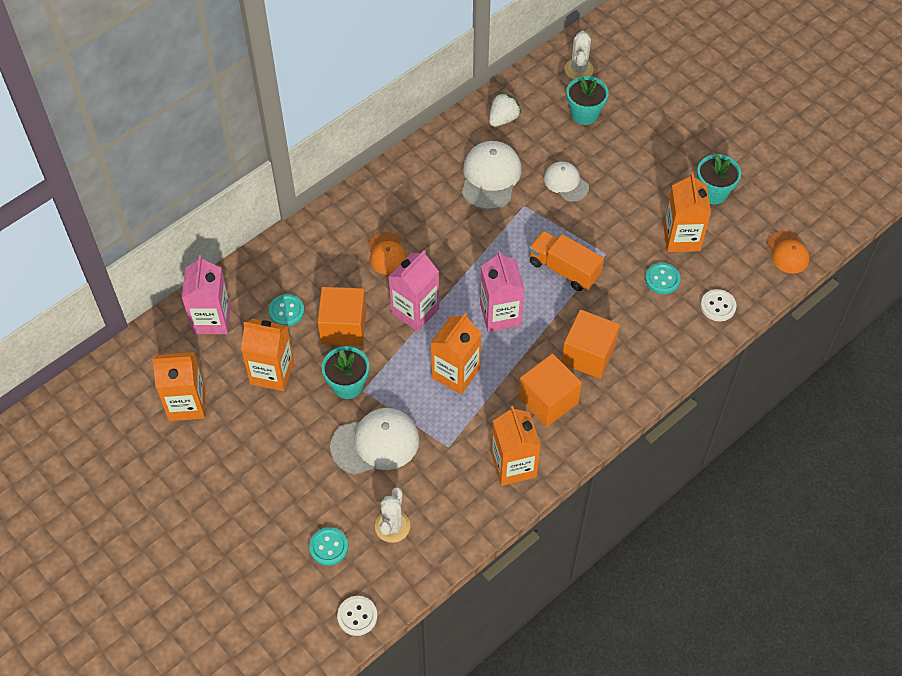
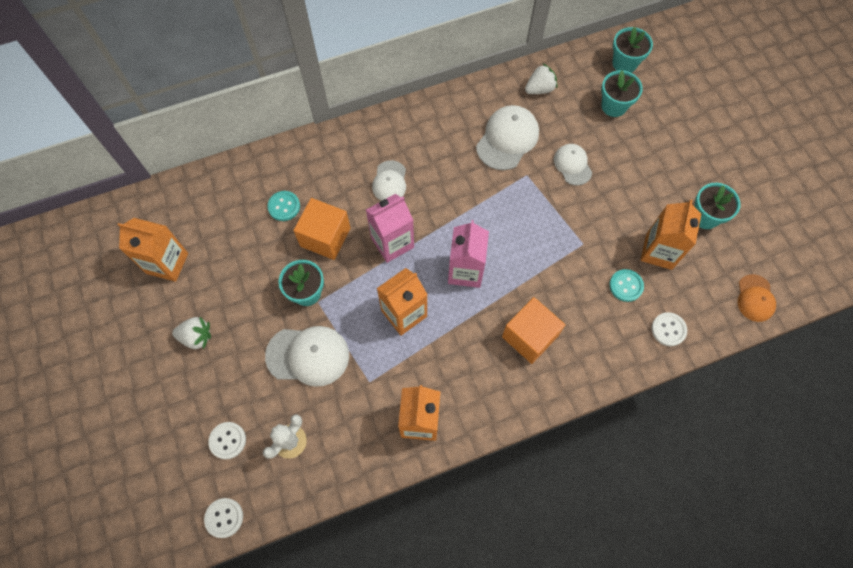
camera: 20 degrees right, 10 degrees up
(212, 319) = (220, 193): pink carton -> none
(251, 463) = (196, 337): none -> white strawberry
(272, 373) = (248, 259): orange carton -> none
(328, 547) = (227, 440): turquoise button -> white button
(387, 254) = (389, 181): orange cap -> white cap
(548, 400) = (476, 368): orange cube -> none
(564, 269) = (539, 246): orange truck -> none
(578, 69) = (624, 63): white cactus -> turquoise flower pot

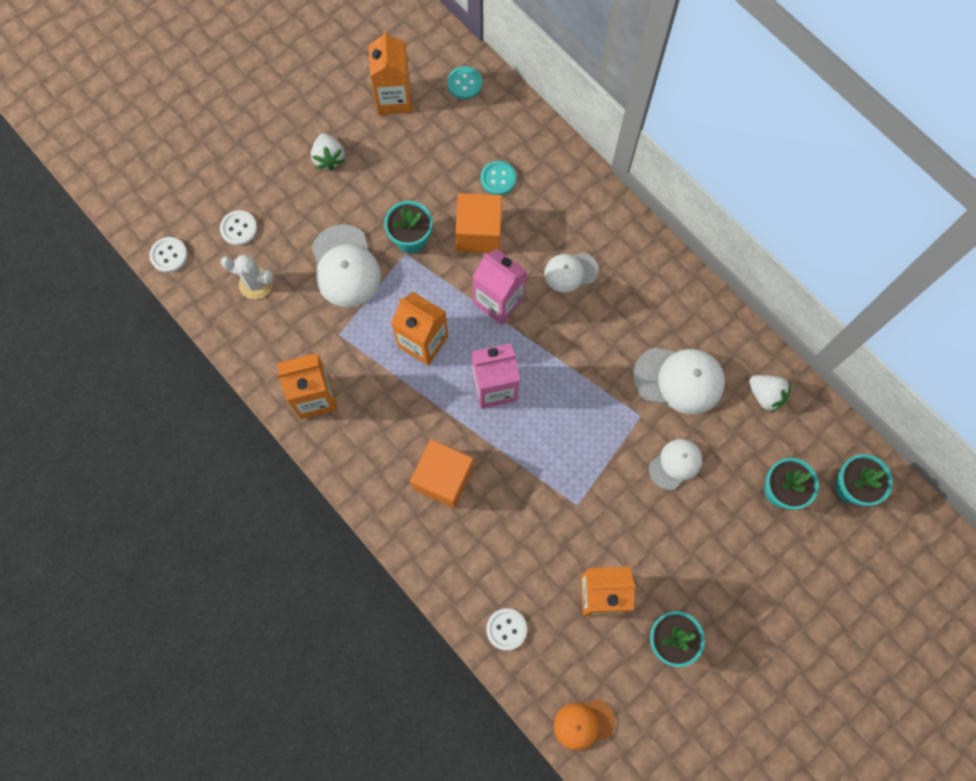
camera: 70 degrees right, 5 degrees up
(626, 286) = (542, 567): turquoise button -> turquoise button (464, 84)

